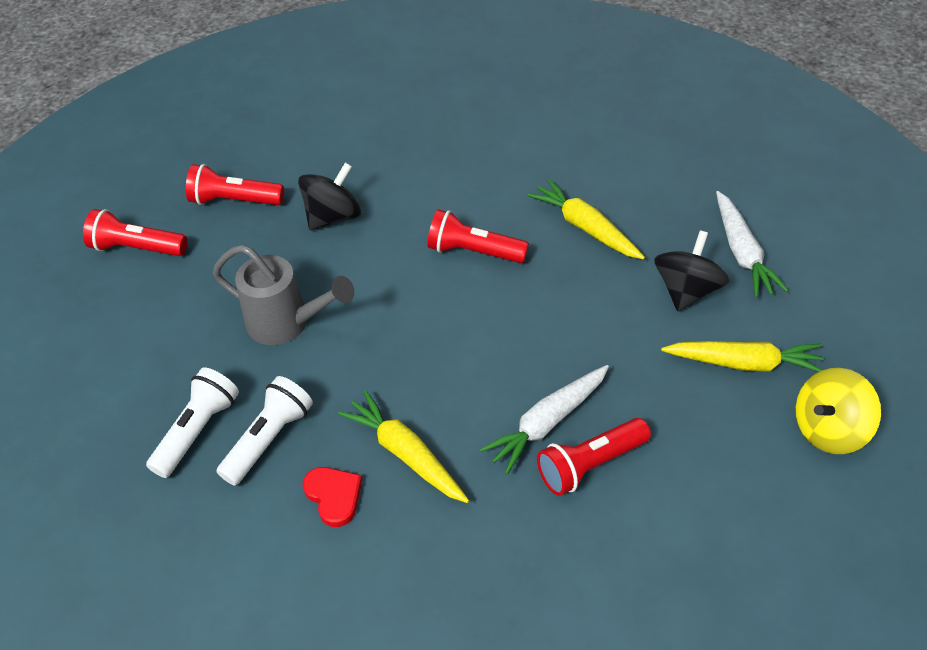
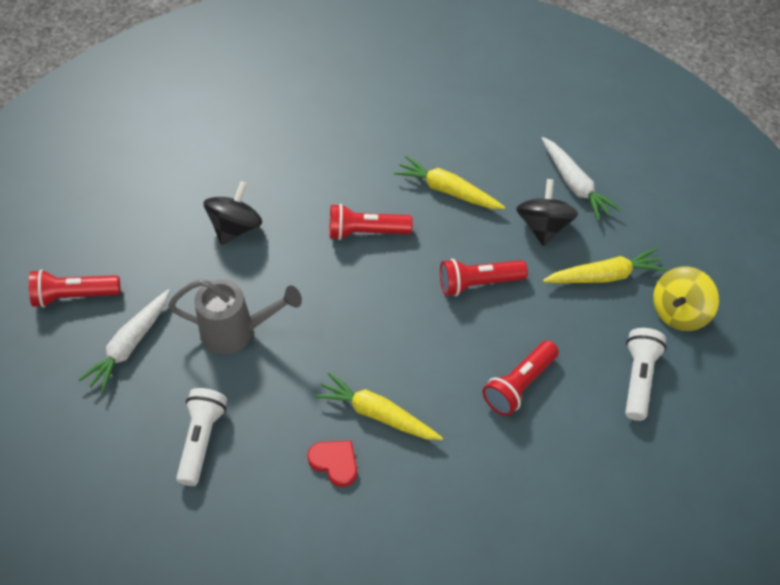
camera: 20 degrees left, 5 degrees up
(234, 200) = (142, 232): red flashlight -> red flashlight (478, 283)
(269, 439) = (263, 431): white flashlight -> white flashlight (639, 379)
(547, 423) = (476, 361): white carrot -> white carrot (130, 345)

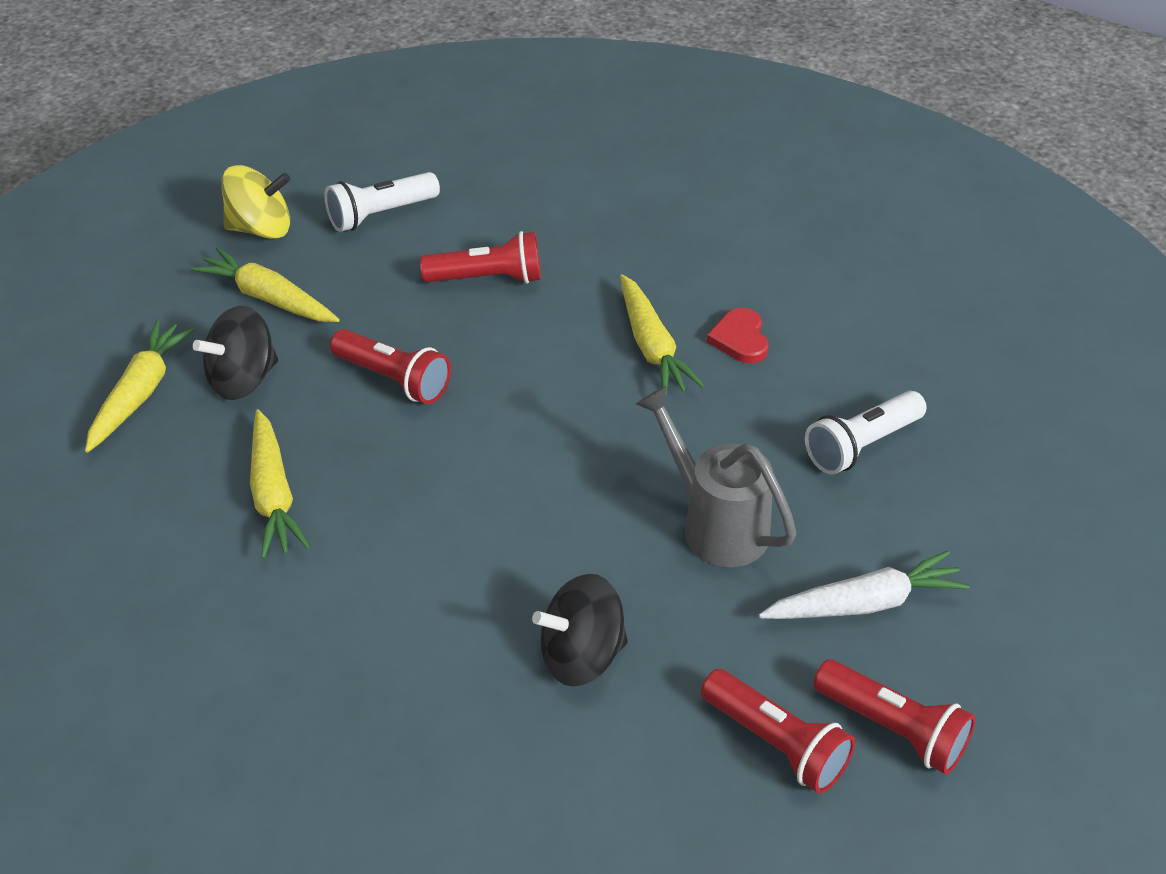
camera: 135 degrees left, 10 degrees down
(366, 232) = (432, 521): red flashlight -> red flashlight (776, 743)
(575, 185) = (140, 393): white carrot -> yellow carrot

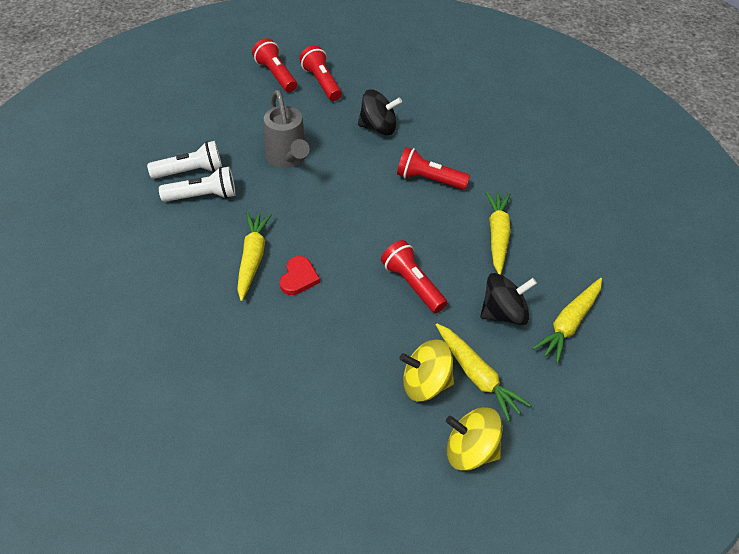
camera: 160 degrees left, 5 degrees up
(335, 273) = (425, 384): none -> yellow spinning top
(380, 215) = (374, 434): white flashlight -> white flashlight (203, 196)
(488, 278) = (323, 343): red flashlight -> red flashlight (429, 180)
(740, 339) = (200, 247): red heart -> red heart (298, 278)
(864, 603) = (250, 112): white carrot -> none

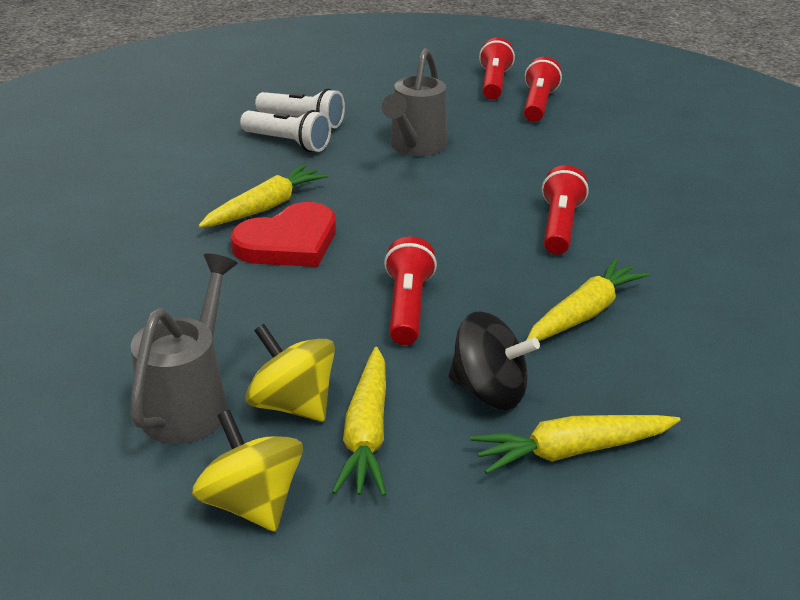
camera: 40 degrees right, 15 degrees down
(298, 278) = (289, 242): red heart -> red heart, size x1.73
(375, 419) = (191, 403): none -> grey watering can
(378, 127) = (556, 161): black spinning top -> none
(429, 180) = (559, 226): red flashlight -> red flashlight turned 45 degrees clockwise

